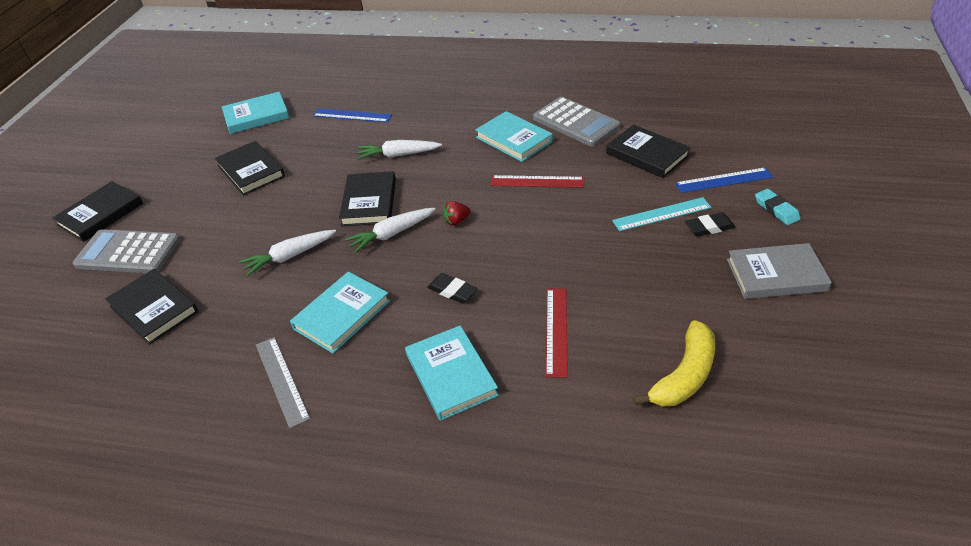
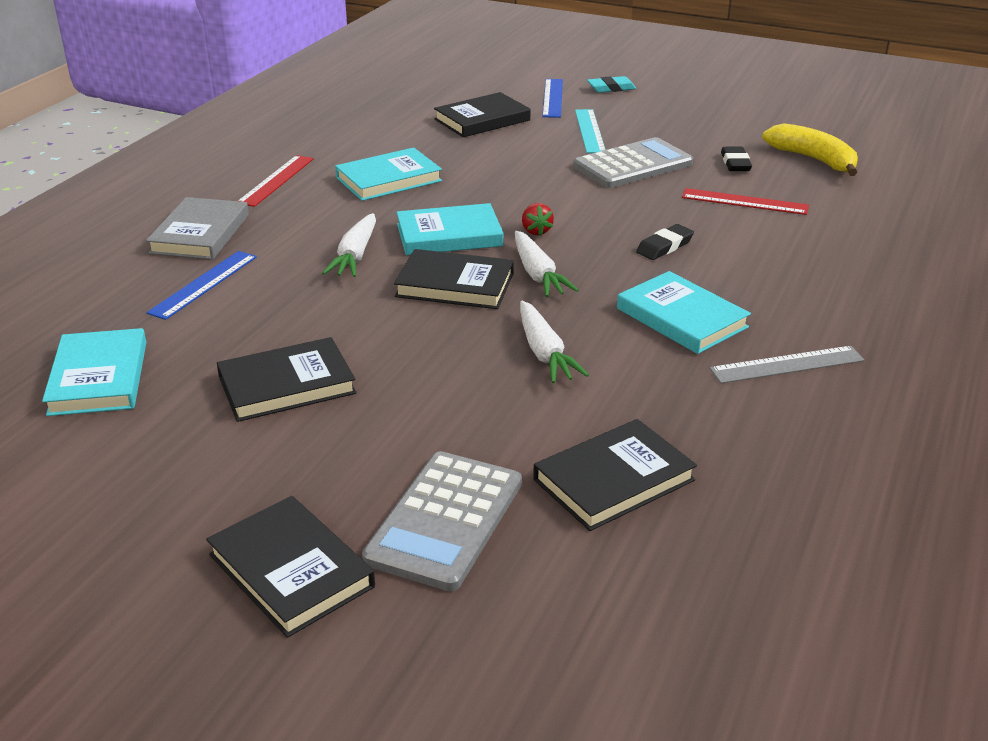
camera: 80 degrees left, 10 degrees down
(451, 375) = (796, 260): turquoise book -> turquoise book (449, 235)
(537, 181) = (489, 178): red ruler -> red ruler (276, 180)
(576, 122) = (385, 142): grey calculator -> grey calculator (633, 165)
(709, 227) = (622, 116): black eraser -> black eraser (735, 163)
(776, 275) = (700, 106): grey book -> grey book (200, 234)

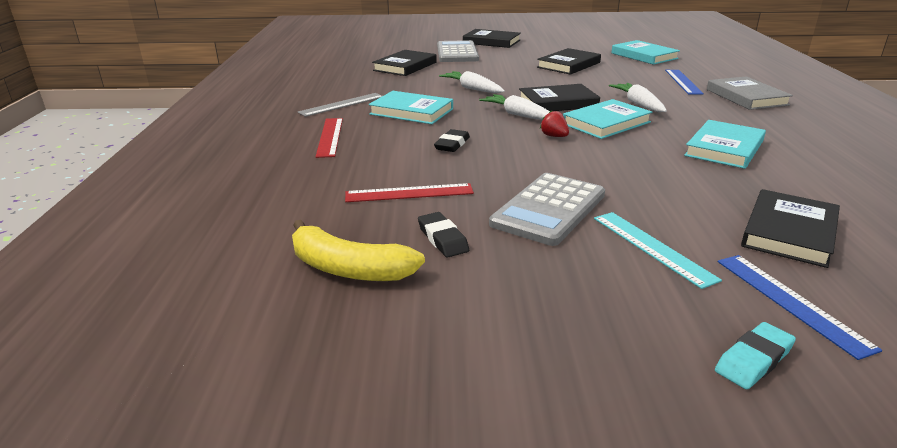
camera: 155 degrees right, 5 degrees down
(276, 180) = (795, 131): red ruler -> red ruler (330, 137)

